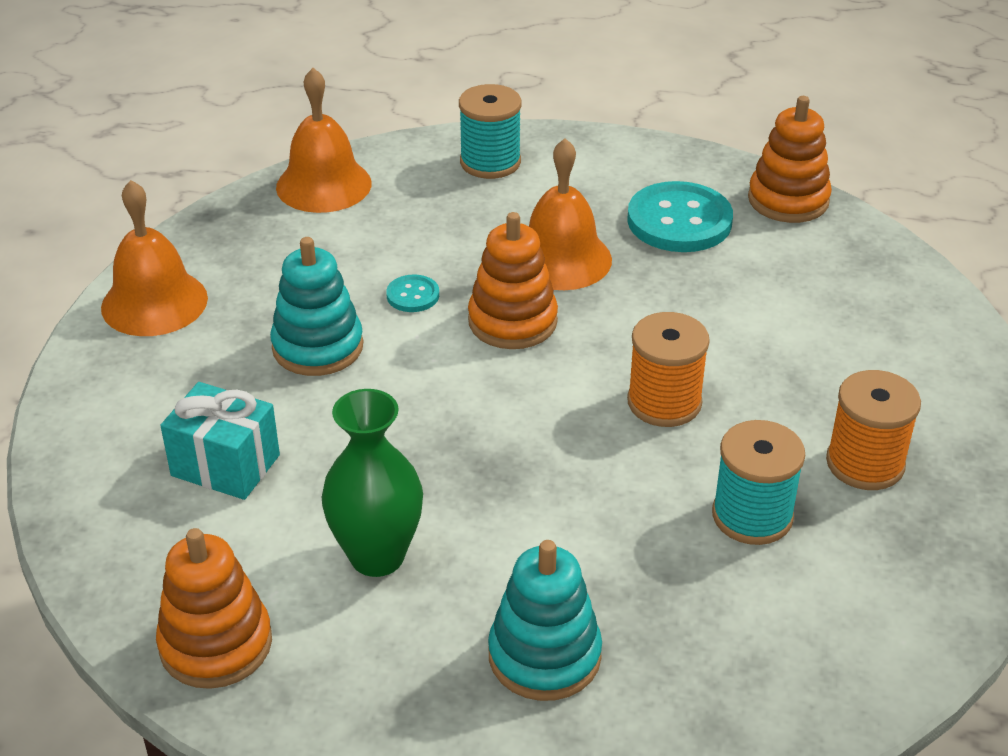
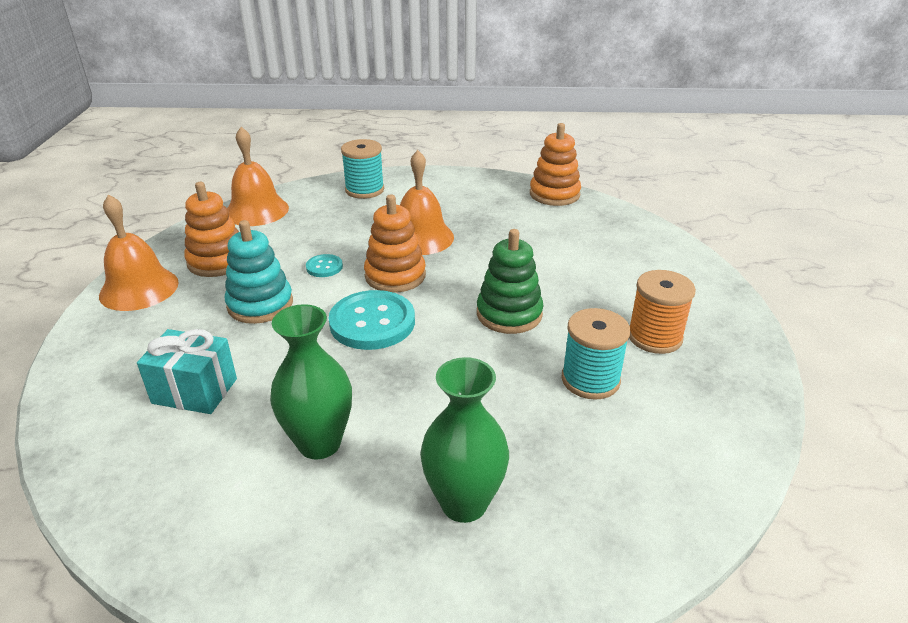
camera: 10 degrees left, 5 degrees down
(216, 644) = (190, 532): orange stacking toy -> orange stacking toy (218, 261)
(544, 656) = (464, 503): turquoise stacking toy -> green vase
(664, 402) = (509, 314): orange spool -> green stacking toy
(679, 221) = (491, 210): turquoise button -> turquoise button (372, 322)

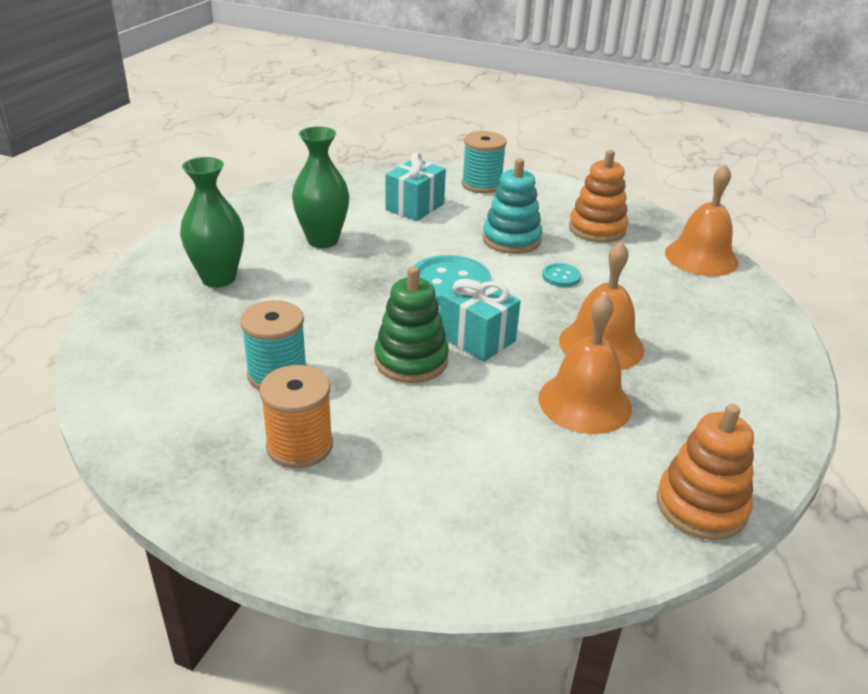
camera: 110 degrees right, 0 degrees up
(139, 288) = (566, 196): orange bell -> orange bell (584, 402)
(364, 190) = (746, 332): turquoise spool -> turquoise spool (482, 185)
(395, 276) = (523, 311): orange stacking toy -> none
(453, 290) = (477, 338): none -> turquoise gift

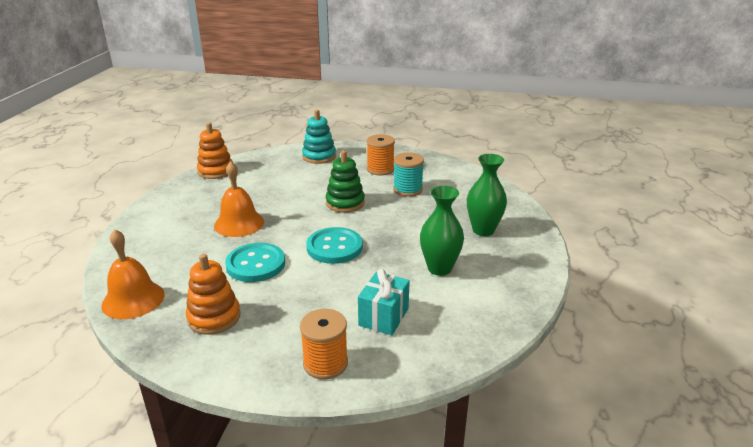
camera: 170 degrees right, 5 degrees down
(477, 338) = (312, 217): turquoise gift -> none
(482, 185) = (325, 363): turquoise spool -> orange spool
(511, 239) = (292, 293): turquoise stacking toy -> turquoise stacking toy (319, 156)
(561, 276) = (255, 264): turquoise button -> turquoise button, size x2.10
(584, 402) = (255, 197): orange bell -> none

